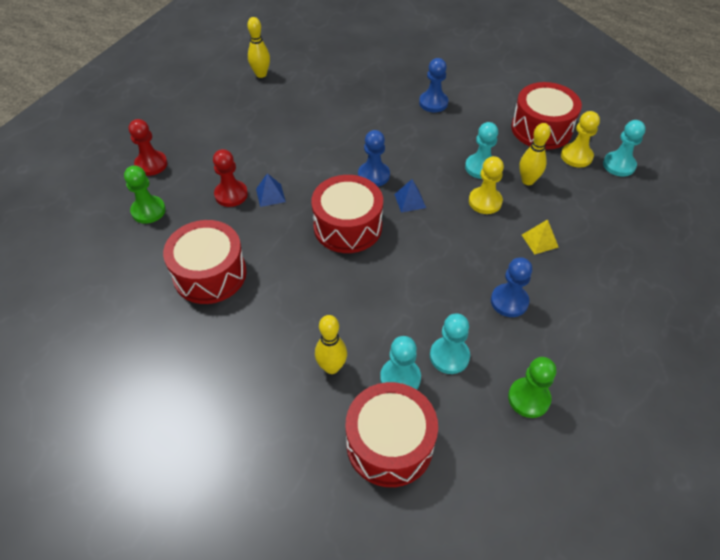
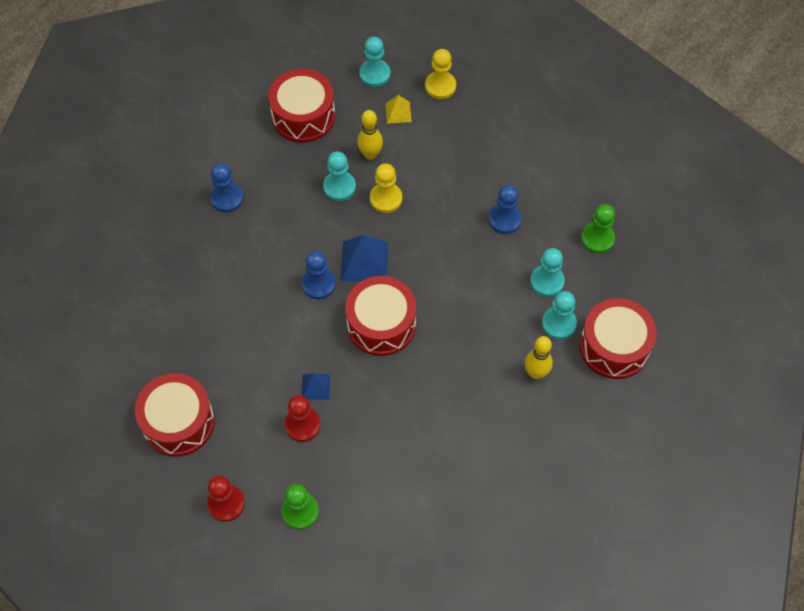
camera: 75 degrees left, 10 degrees up
(210, 274) = (406, 459): red drum -> red drum (178, 422)
(261, 74) = (104, 362): yellow bowling pin -> none
(410, 201) = (364, 261): blue pyramid -> blue pyramid, size x1.73
(539, 241) = (446, 172): yellow pyramid -> yellow pyramid (398, 112)
(576, 156) = (352, 102): yellow pawn -> yellow pawn (440, 86)

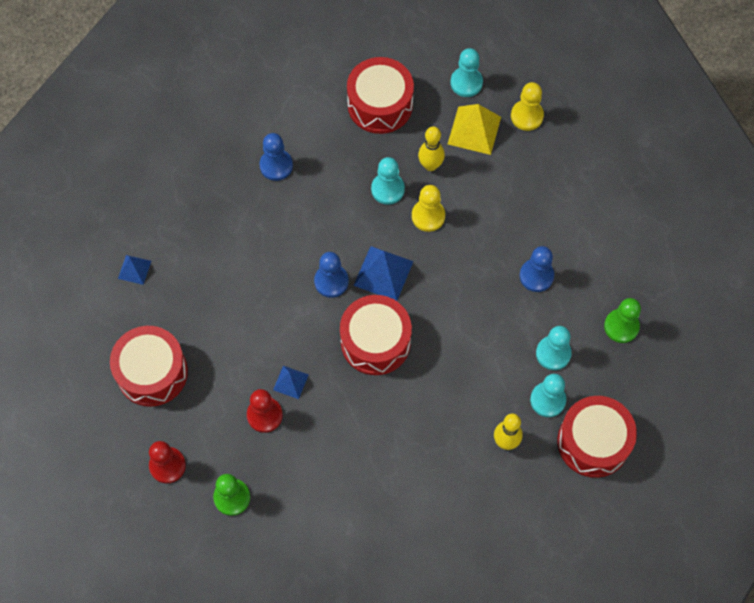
camera: 20 degrees right, 5 degrees up
(125, 333) = (134, 269): none -> blue pyramid
(398, 112) = (474, 130): yellow pyramid -> yellow pyramid, size x1.73

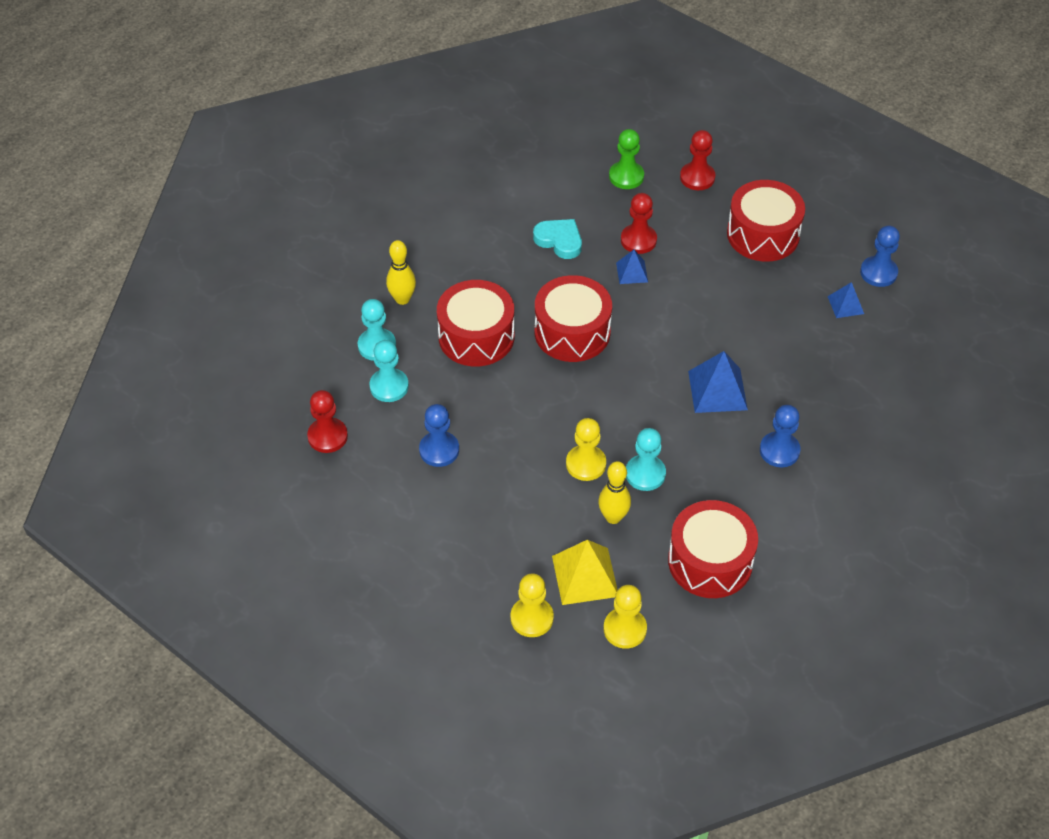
camera: 155 degrees right, 15 degrees down
(331, 281) = (648, 366): blue pawn -> blue pawn (878, 273)
(335, 446) = (559, 240): none -> turquoise heart
(383, 273) = (600, 393): blue pyramid -> blue pyramid (717, 390)
(466, 83) = (625, 629): turquoise pawn -> yellow pawn
(593, 442) = (317, 328): red drum -> red drum (476, 336)
(621, 326) = (327, 436): green pawn -> red pawn

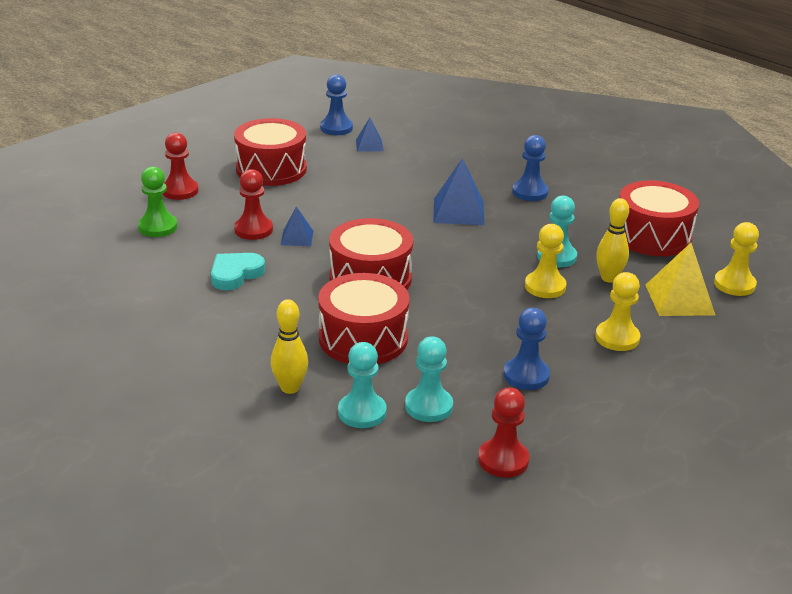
camera: 85 degrees left, 20 degrees down
(532, 618) = (735, 333): yellow pawn -> yellow pawn (617, 338)

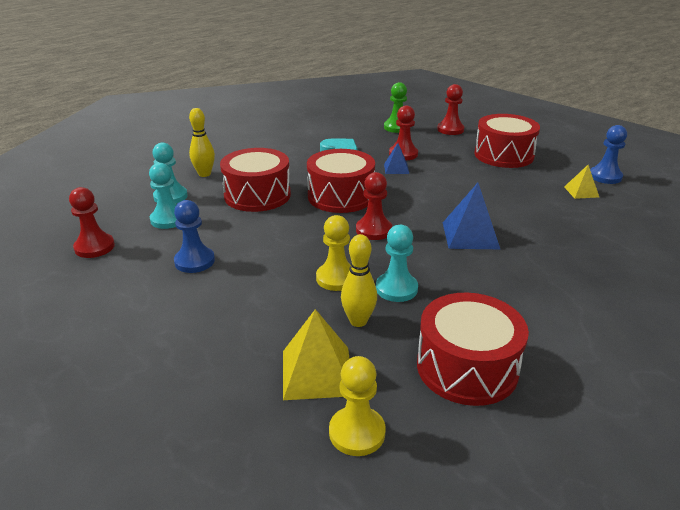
camera: 90 degrees right, 0 degrees up
(369, 145) = (581, 192): blue pyramid -> yellow pyramid
(451, 262) = (374, 230): none -> red pawn
(530, 192) = (536, 279): blue pawn -> none
(617, 338) = (243, 316): yellow pawn -> none

